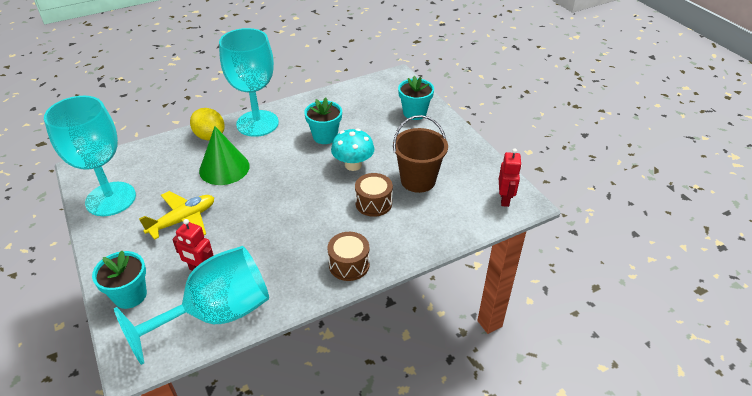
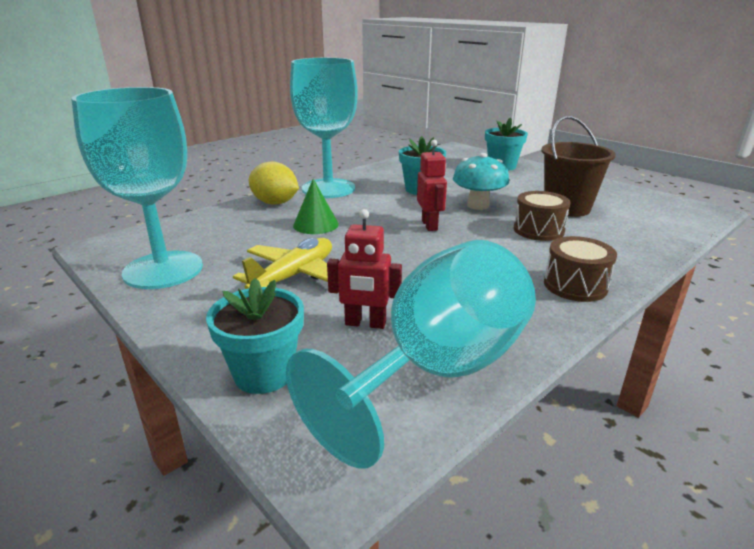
camera: 15 degrees left, 15 degrees down
(224, 168) = (316, 224): green cone -> green cone, size x0.66
(505, 199) = (679, 210): red robot -> red robot (429, 225)

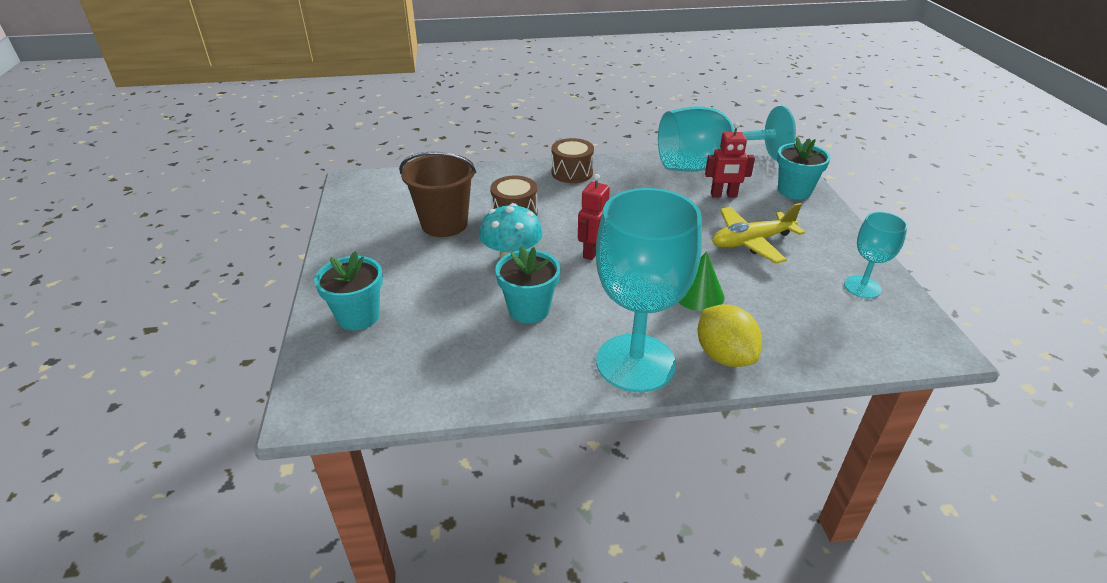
camera: 145 degrees left, 10 degrees up
(163, 270) = (862, 287): turquoise goblet -> turquoise goblet, size x0.50
(365, 323) = (723, 195): red robot -> red robot turned 135 degrees clockwise

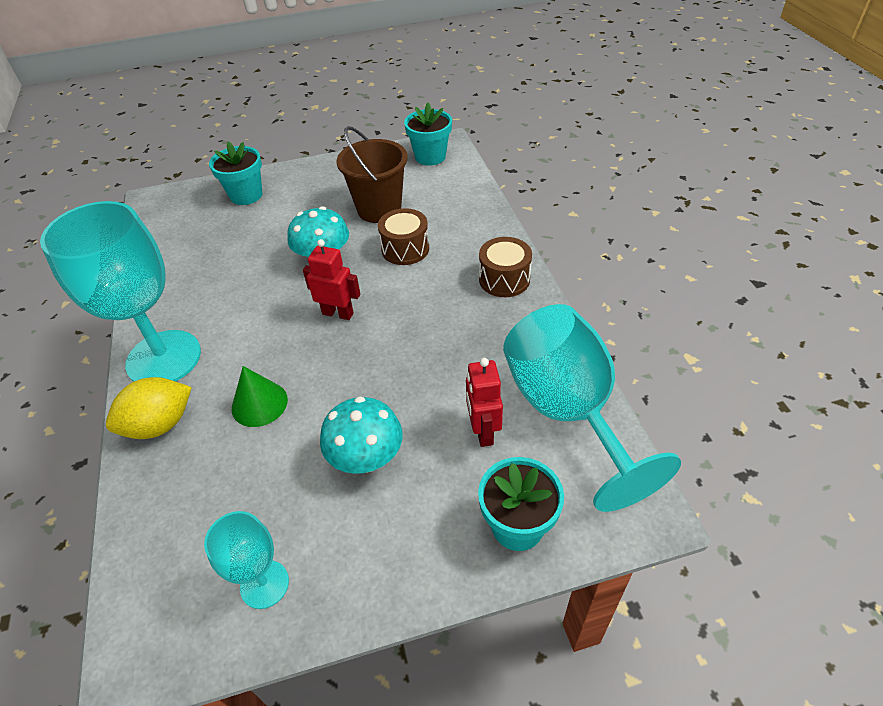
camera: 85 degrees right, 10 degrees up
(529, 309) = (246, 282): turquoise flower pot -> turquoise flower pot (430, 157)
(751, 242) = (366, 458): yellow plane -> turquoise mushroom

